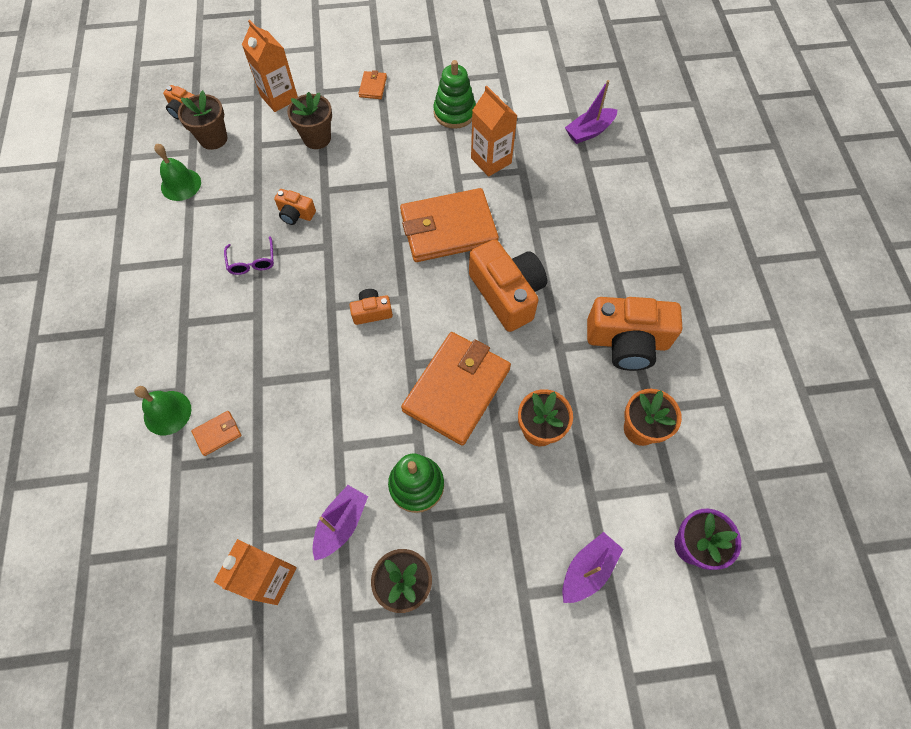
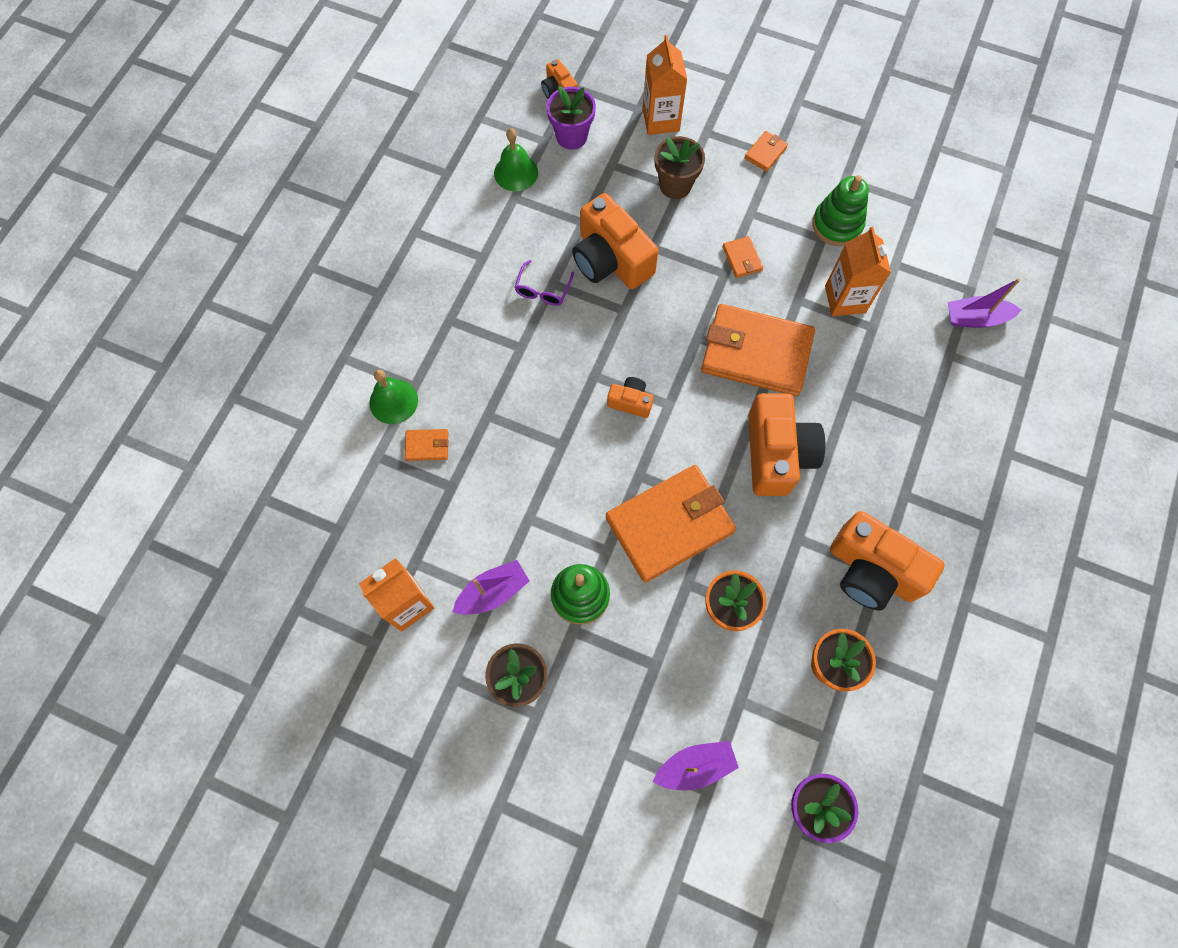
camera: 30 degrees right, 5 degrees up
(213, 138) = (571, 136): brown flower pot -> purple flower pot
(296, 214) = (611, 259): orange camera -> orange camera, size x2.06
(398, 167) = (742, 258): none -> orange wallet

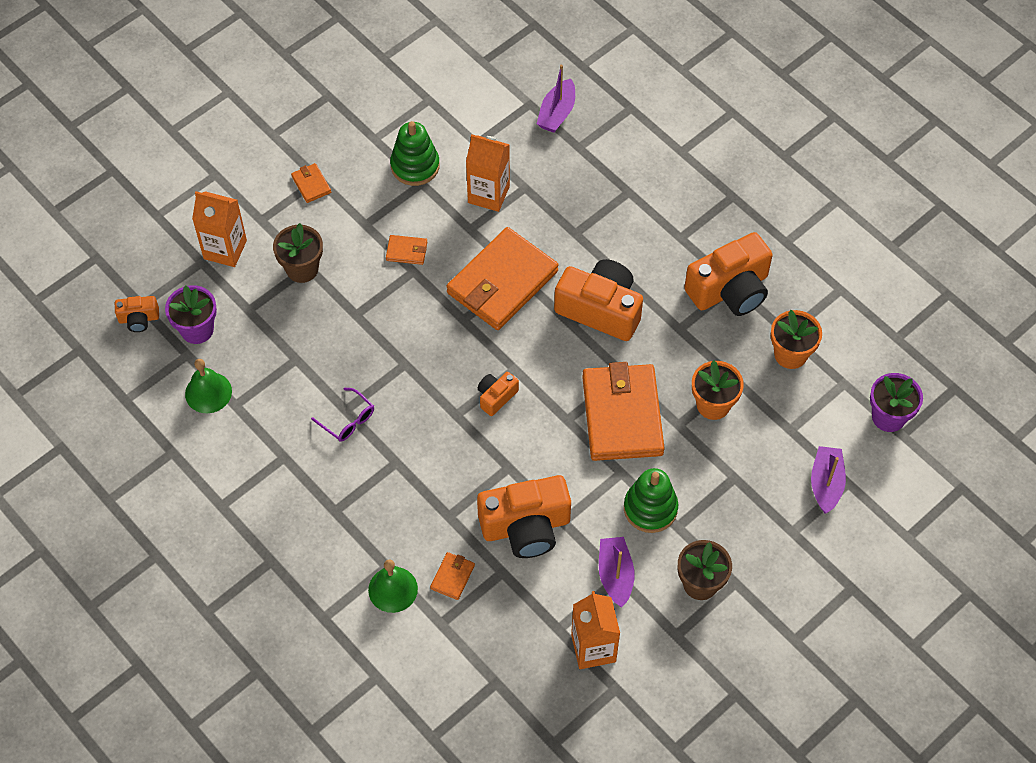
camera: 65 degrees left, 10 degrees down
(611, 259) = (348, 353): orange camera -> orange camera (526, 526)

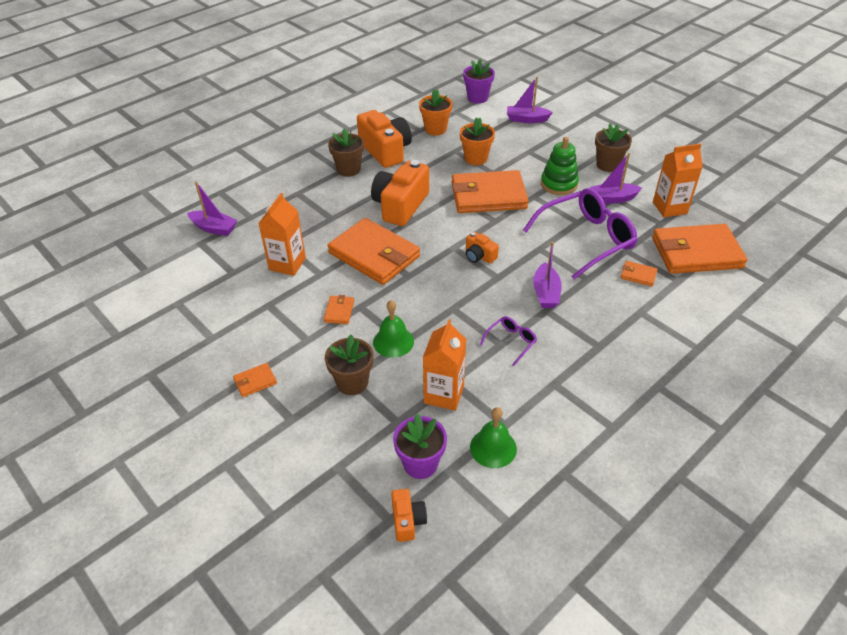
camera: 90 degrees left, 15 degrees down
(225, 249) = (324, 447): orange carton -> orange carton (444, 394)
(393, 589) = (659, 307): green bell -> green bell (393, 341)
(415, 166) = (249, 309): green stacking toy -> none
(425, 465) = (546, 293): none -> purple boat
(493, 659) = (696, 253): none -> orange wallet
(526, 526) = (586, 239): orange camera -> purple glasses
(682, 246) = (348, 169): none -> brown flower pot

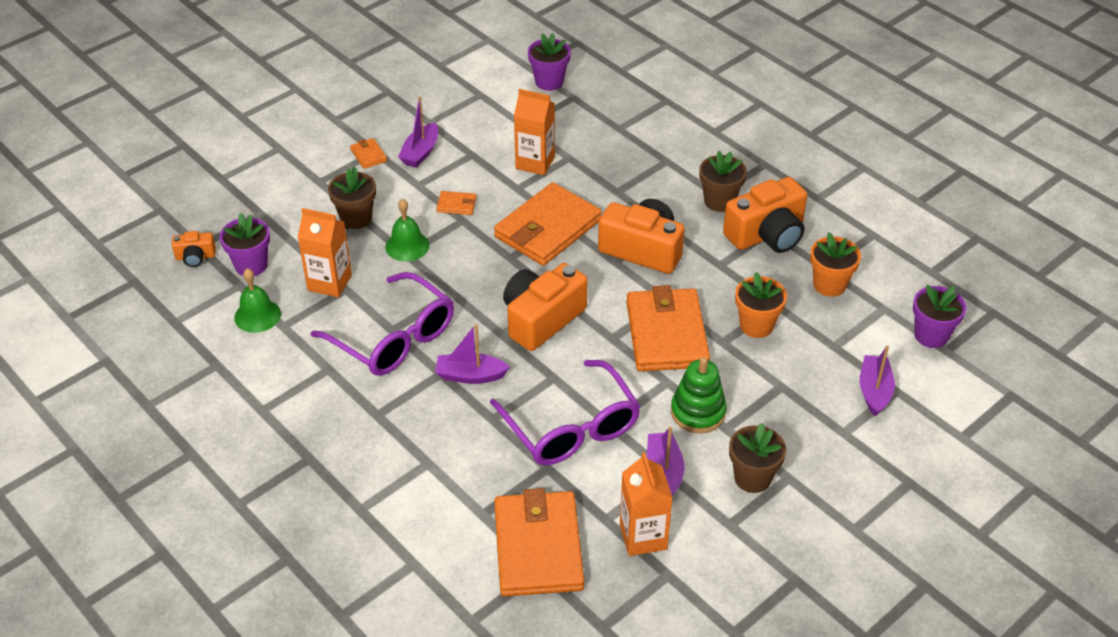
camera: 90 degrees right, 0 degrees up
(172, 258) = (549, 82): none -> purple flower pot
(214, 228) = (598, 104): purple boat -> purple boat (420, 152)
(479, 256) = (541, 319): orange camera -> orange camera, size x2.06
(511, 342) = (394, 338): purple glasses -> purple glasses, size x2.28
(638, 275) = (496, 472): orange wallet -> none

